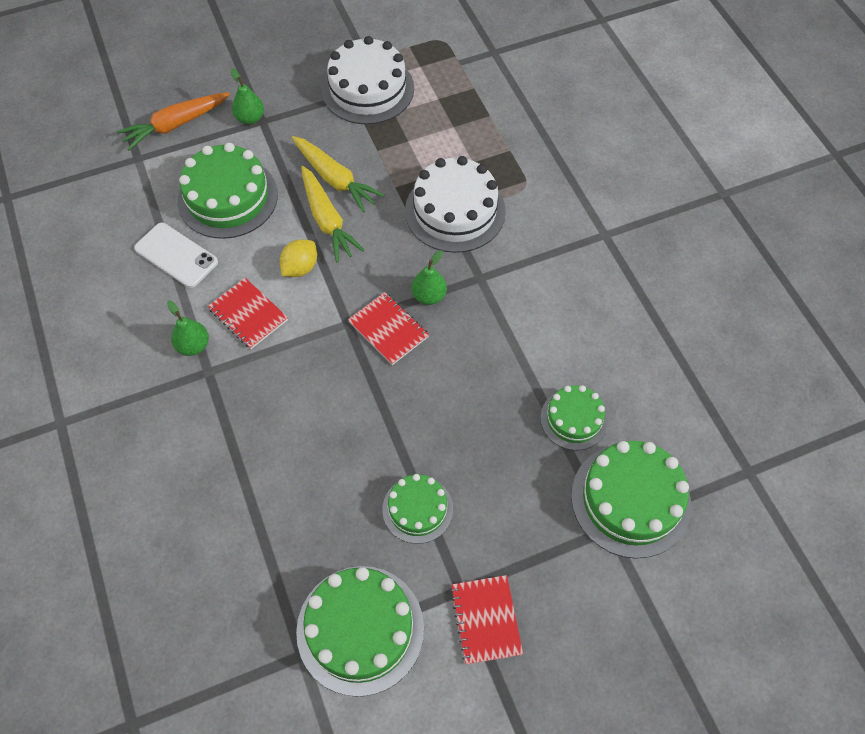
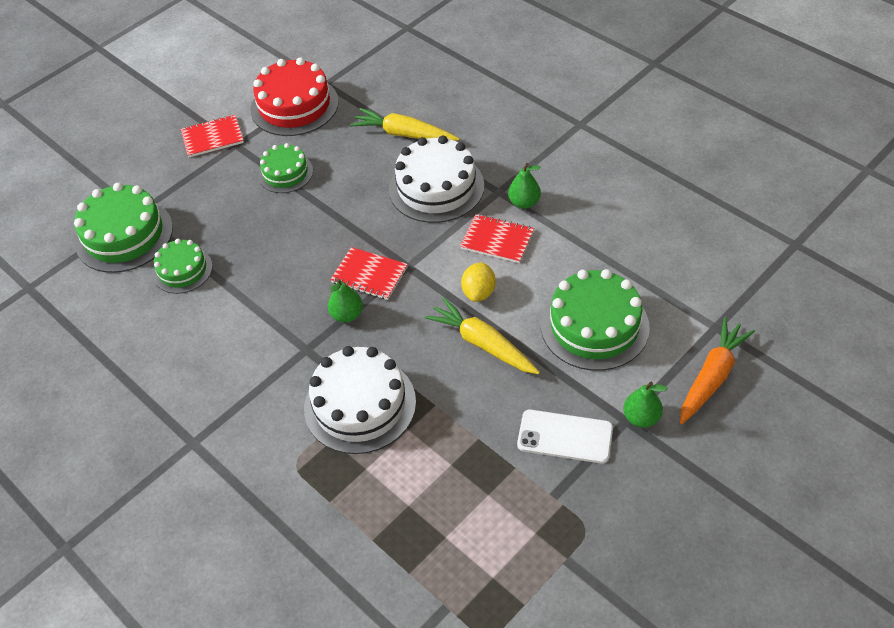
camera: 160 degrees right, 10 degrees down
(176, 255) = (597, 259): white phone -> white phone (565, 437)
(335, 179) = (502, 387): yellow carrot -> yellow carrot (404, 134)
(360, 629) = (294, 105): green cake -> red cake
(367, 89) = (537, 514): white cake -> white cake (436, 187)
(486, 620) = (212, 137): red notebook -> red notebook turned 75 degrees counterclockwise

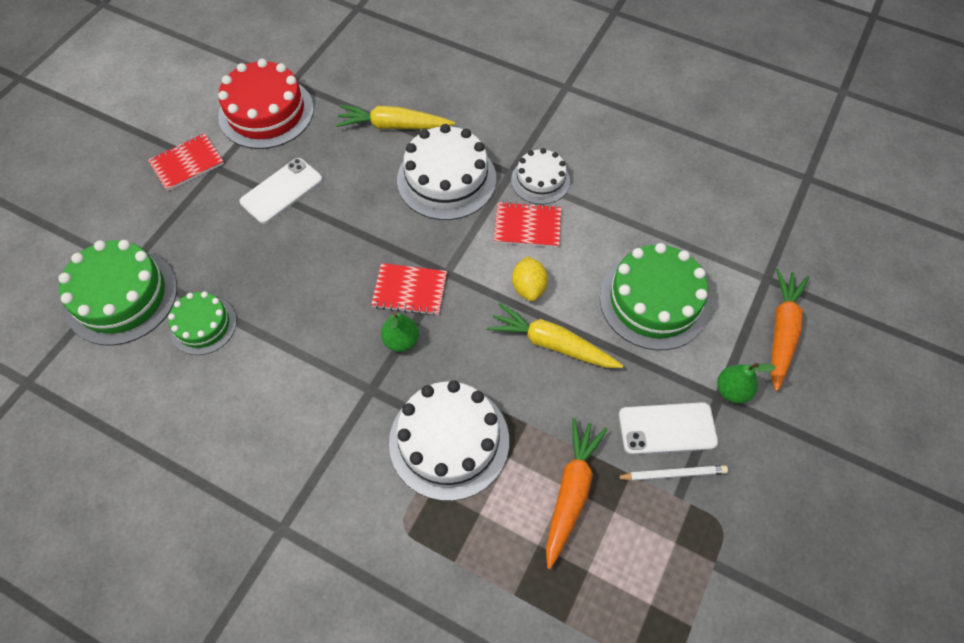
camera: 20 degrees left, 10 degrees up
(285, 173) = (281, 191): green cake -> white phone
(454, 470) = (571, 492): none -> orange carrot
(524, 202) = (540, 180): green pear -> white cake
(555, 476) = (673, 474): none -> white pencil

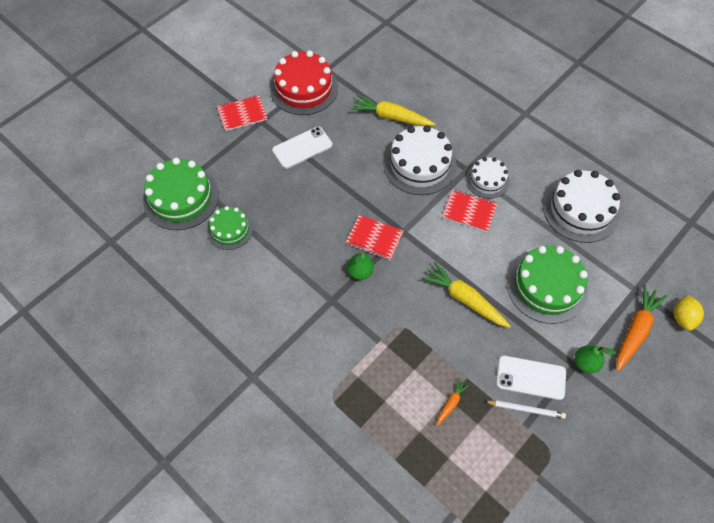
camera: 15 degrees right, 0 degrees up
(449, 441) = (376, 348): white cake -> white cake (580, 209)
(528, 287) = (458, 255): yellow lemon -> yellow lemon (683, 318)
(571, 492) = (451, 403): orange carrot -> orange carrot, size x0.51

